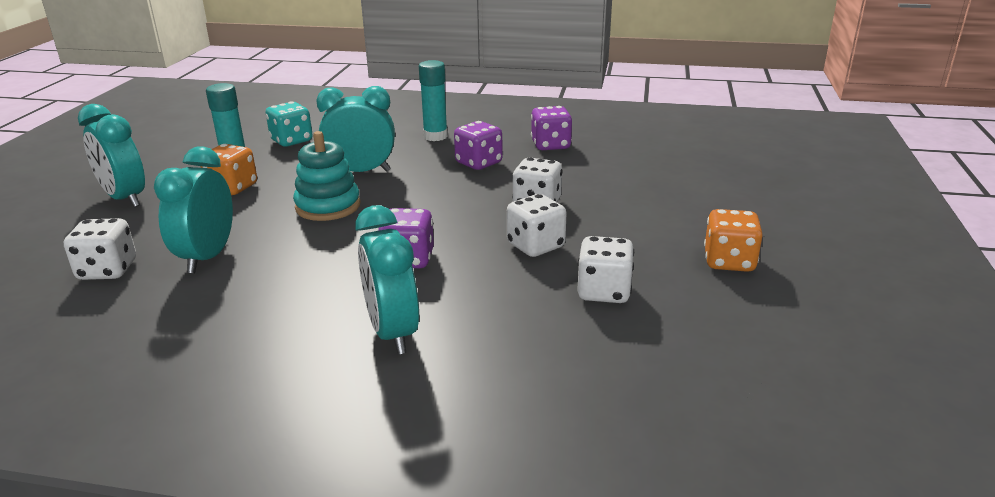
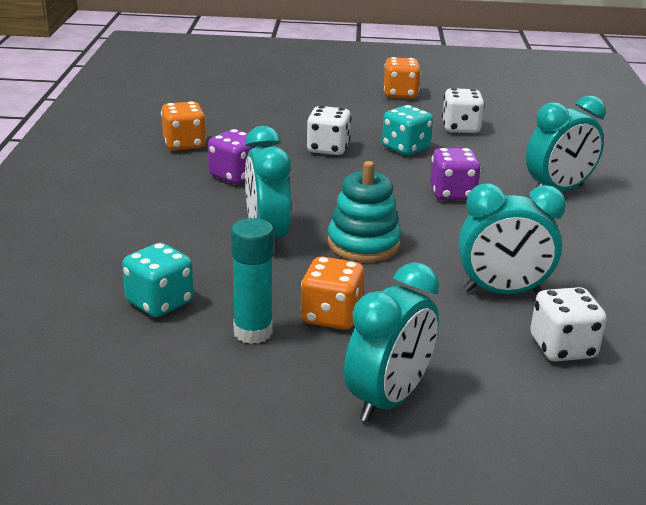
camera: 100 degrees left, 0 degrees up
(435, 136) = (152, 203): turquoise glue stick -> none
(535, 246) = (405, 148): white dice -> turquoise dice
(551, 145) = (184, 144): purple dice -> orange dice

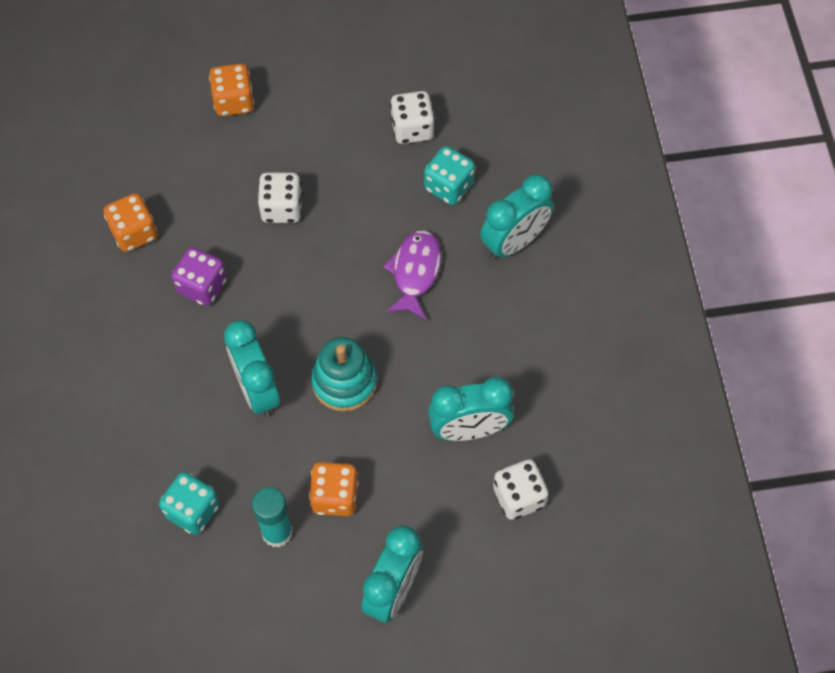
camera: 10 degrees left, 35 degrees up
(400, 94) = (339, 58): orange dice -> orange dice (234, 101)
(405, 148) = (360, 189): turquoise dice -> turquoise dice (448, 186)
(452, 194) = (415, 272): purple dice -> purple fish

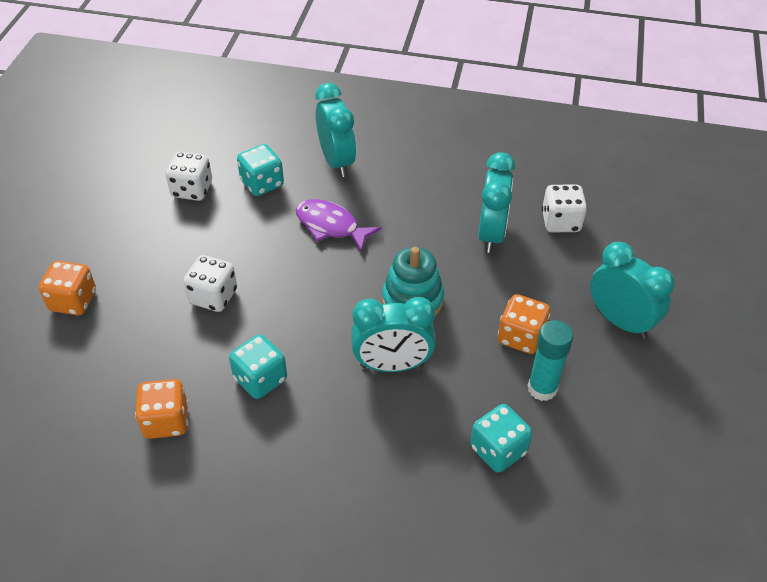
camera: 70 degrees left, 15 degrees down
(202, 286) = (260, 379): purple dice -> turquoise dice

